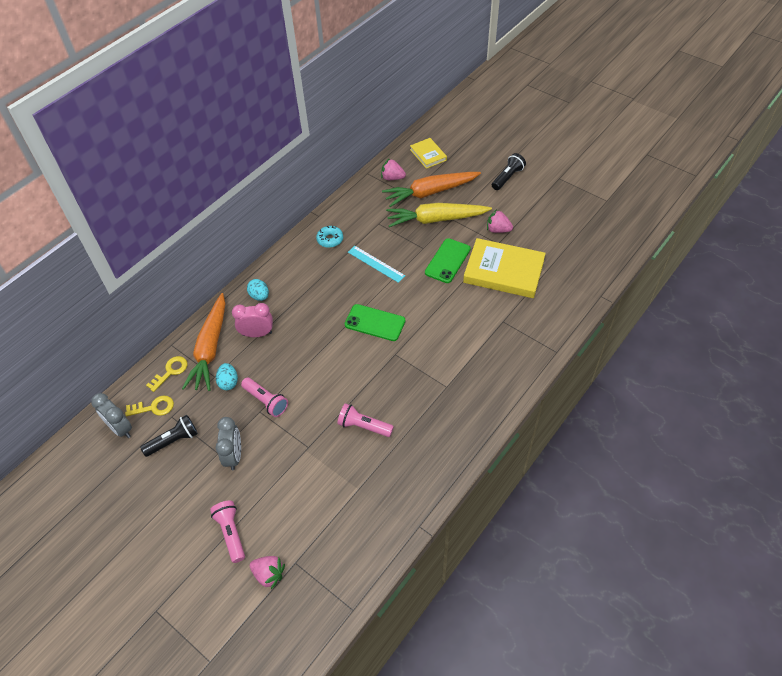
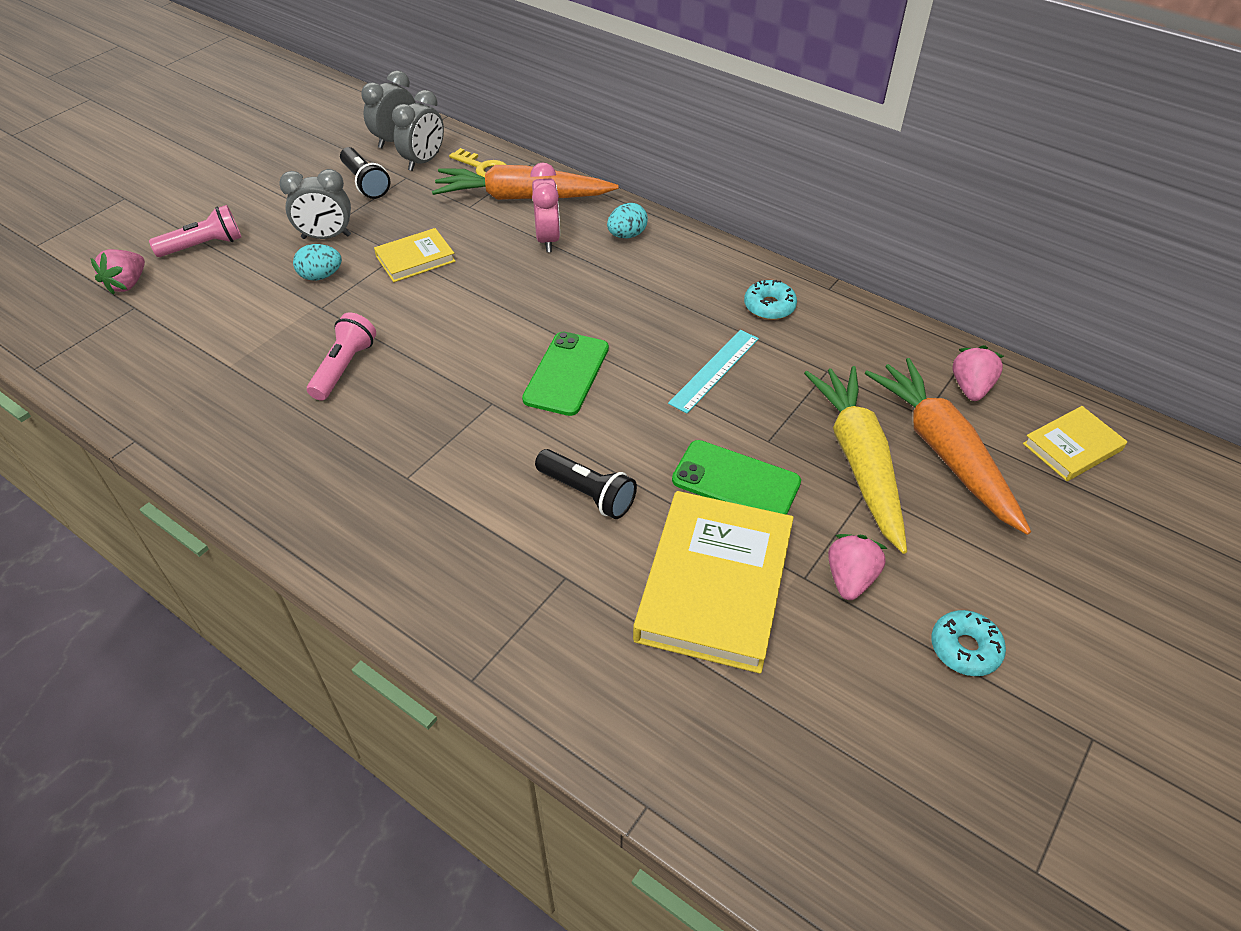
camera: 85 degrees right, 5 degrees down
(154, 407) = (424, 161): yellow key -> grey clock
(228, 382) = (456, 220): turquoise egg -> turquoise egg (321, 276)
(266, 401) = (415, 259): pink flashlight -> yellow book
(507, 177) = (1049, 608): black flashlight -> black flashlight (587, 493)
(527, 203) = (965, 648): none -> turquoise donut

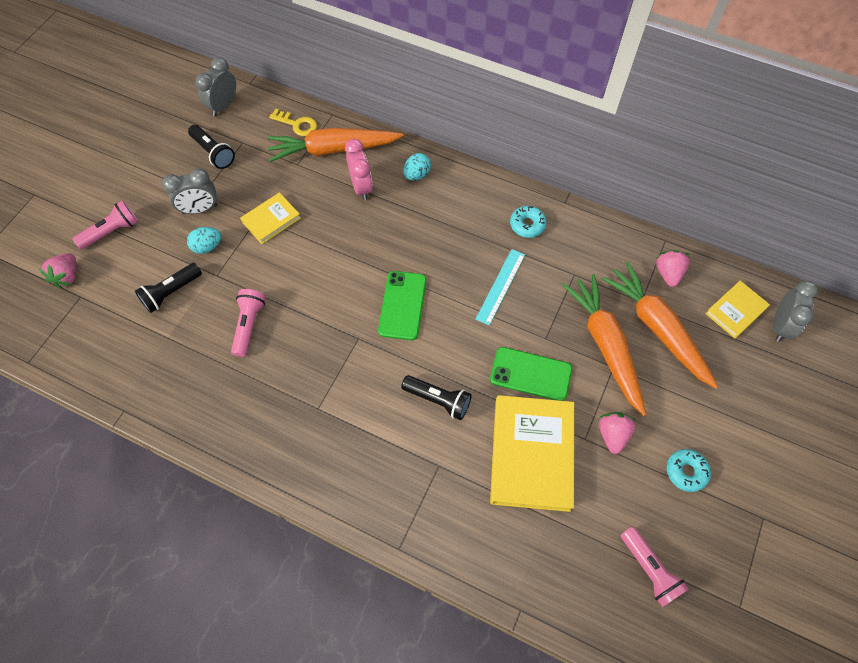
camera: 10 degrees left, 15 degrees up
(254, 318) = (171, 292): none -> black flashlight
(424, 161) = (251, 124): grey clock -> grey clock (780, 326)
(858, 461) = (605, 345): yellow carrot -> orange carrot
(881, 782) = (649, 569): none -> pink flashlight

